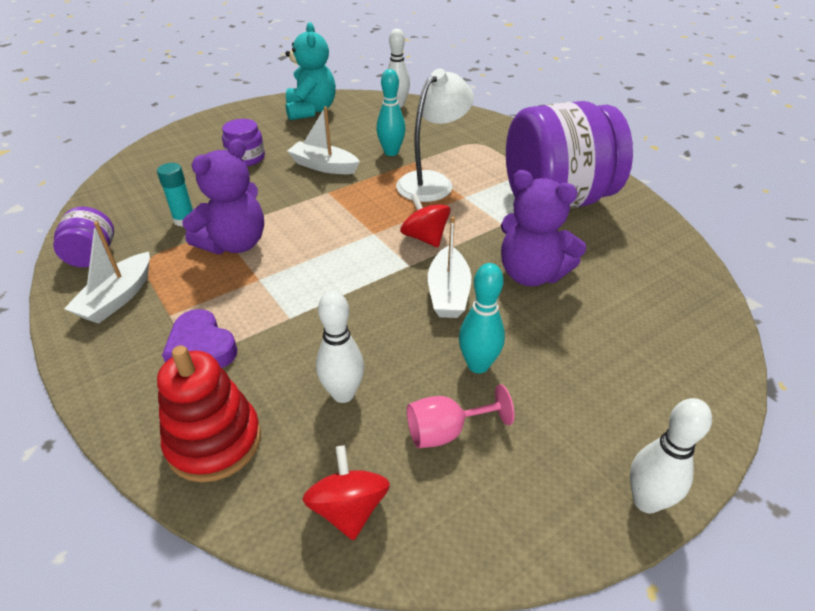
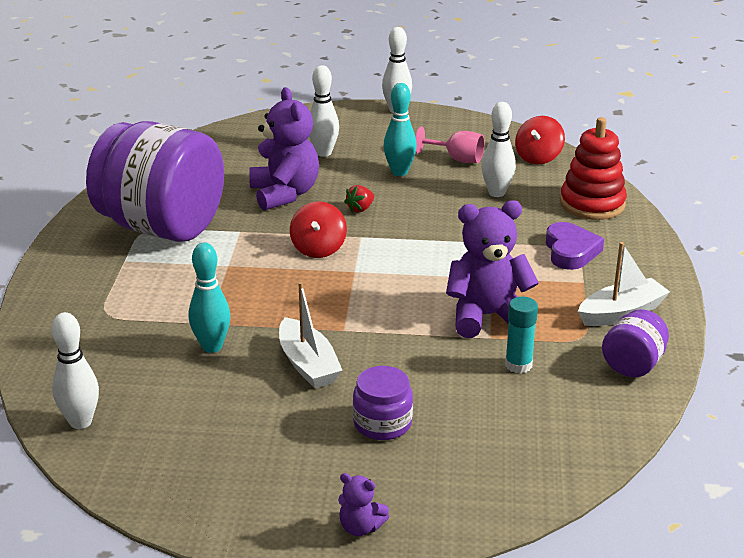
camera: 140 degrees left, 10 degrees down
(215, 122) = (360, 527): none -> purple teddy bear
(311, 110) = (202, 476): turquoise teddy bear -> none
(432, 182) = (230, 292): white lamp -> none
(448, 293) = (360, 209): white boat -> red strawberry
(588, 348) = (323, 153): none -> white bowling pin

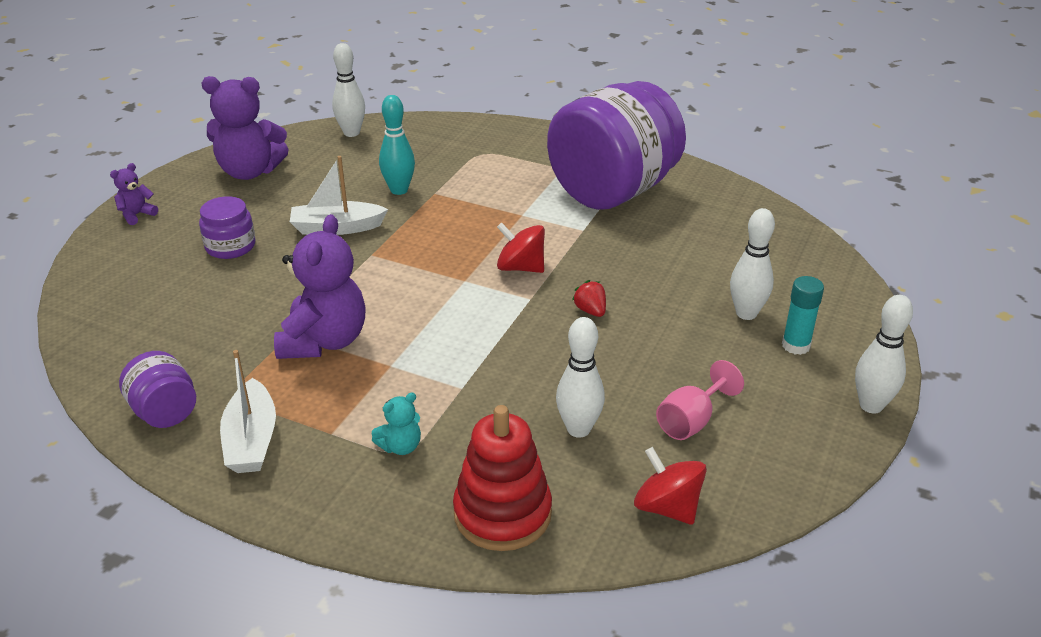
camera: 110 degrees right, 5 degrees up
(284, 194) = (649, 268): purple teddy bear -> purple teddy bear (250, 172)
(399, 172) = (671, 361): turquoise bowling pin -> none
(518, 365) = (234, 337): turquoise glue stick -> turquoise glue stick (796, 345)
(570, 251) = (400, 446): purple heart -> turquoise teddy bear

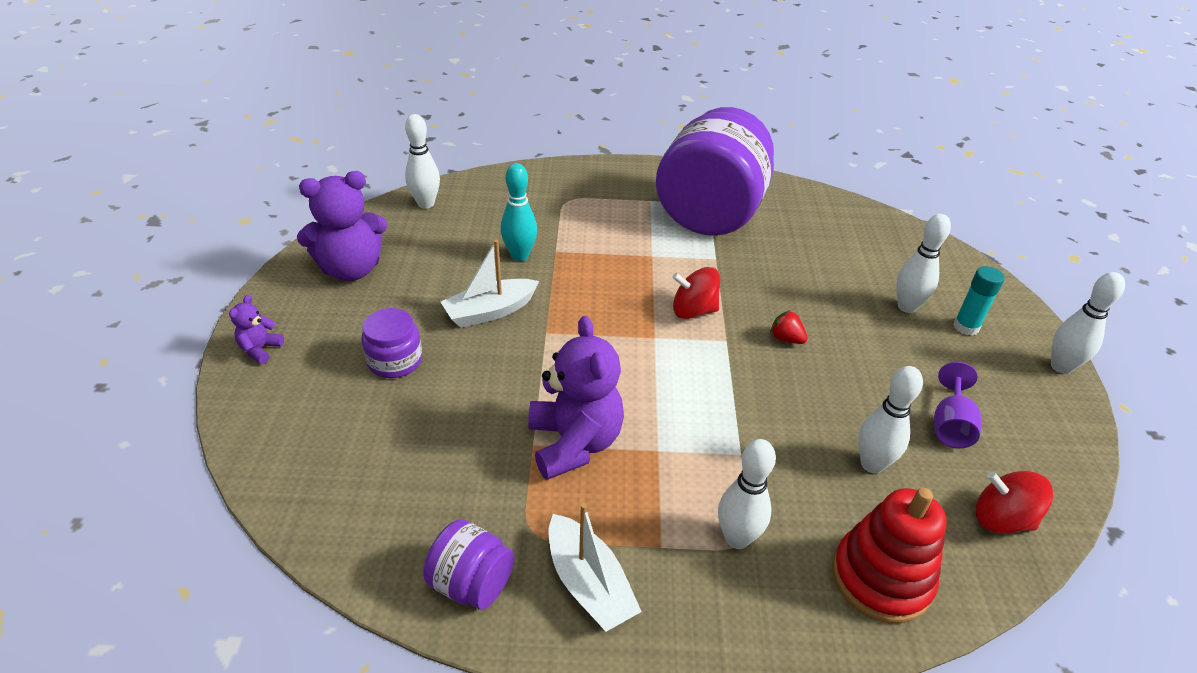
camera: 25 degrees left, 5 degrees up
(400, 446) = (737, 538): turquoise teddy bear -> white bowling pin
(691, 421) = (950, 425): pink goblet -> purple goblet

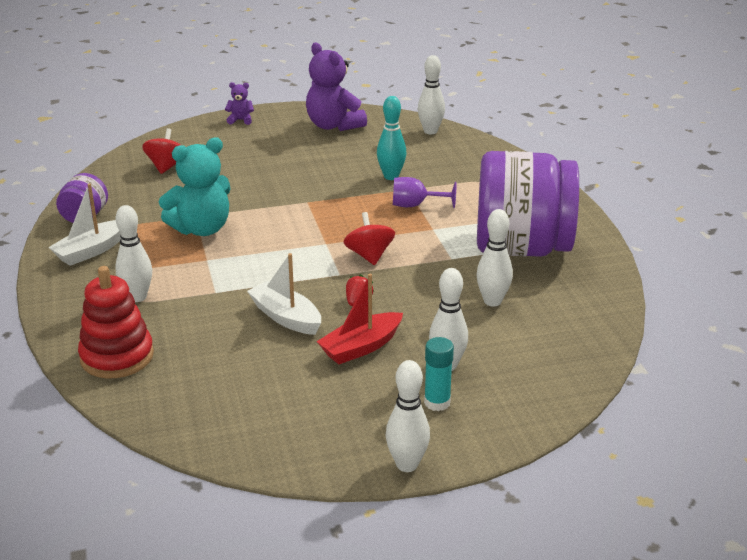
camera: 75 degrees right, 10 degrees down
(395, 361) = (250, 159): purple jar -> none
(490, 311) = (318, 178): white boat -> white boat (286, 317)
(574, 443) = (201, 229): purple teddy bear -> turquoise teddy bear
(872, 464) = (225, 350): white bowling pin -> white bowling pin (492, 301)
(873, 355) = (361, 347): none -> red boat
(950, 425) = (287, 390): purple goblet -> purple goblet (415, 205)
(1001, 519) = (187, 415): red spinning top -> red spinning top (167, 167)

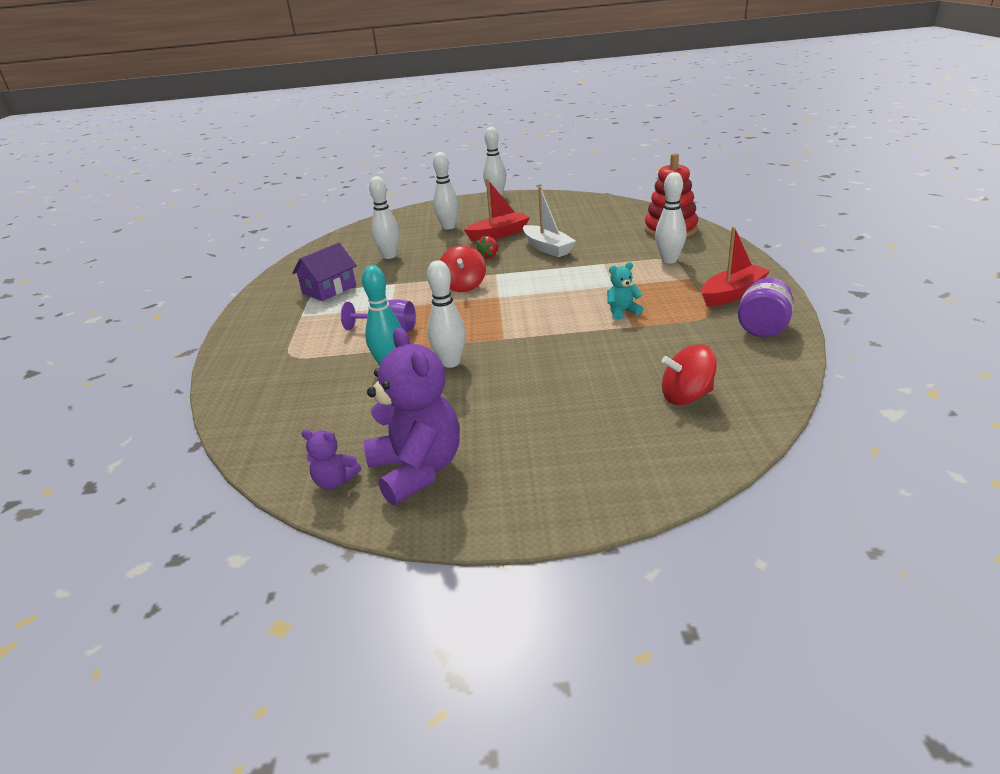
camera: 165 degrees left, 0 degrees up
(91, 251) = (732, 294): white boat -> red boat
(167, 167) = (686, 396): red spinning top -> red spinning top turned 60 degrees clockwise
(201, 229) = (622, 312): turquoise teddy bear -> turquoise teddy bear, size x0.47
(240, 120) = (577, 498): purple teddy bear -> purple teddy bear (335, 481)
(430, 131) = (278, 445): white bowling pin -> white bowling pin (450, 362)
(437, 402) = (466, 214): turquoise glue stick -> none
(521, 248) = (329, 289): purple jar -> purple house

